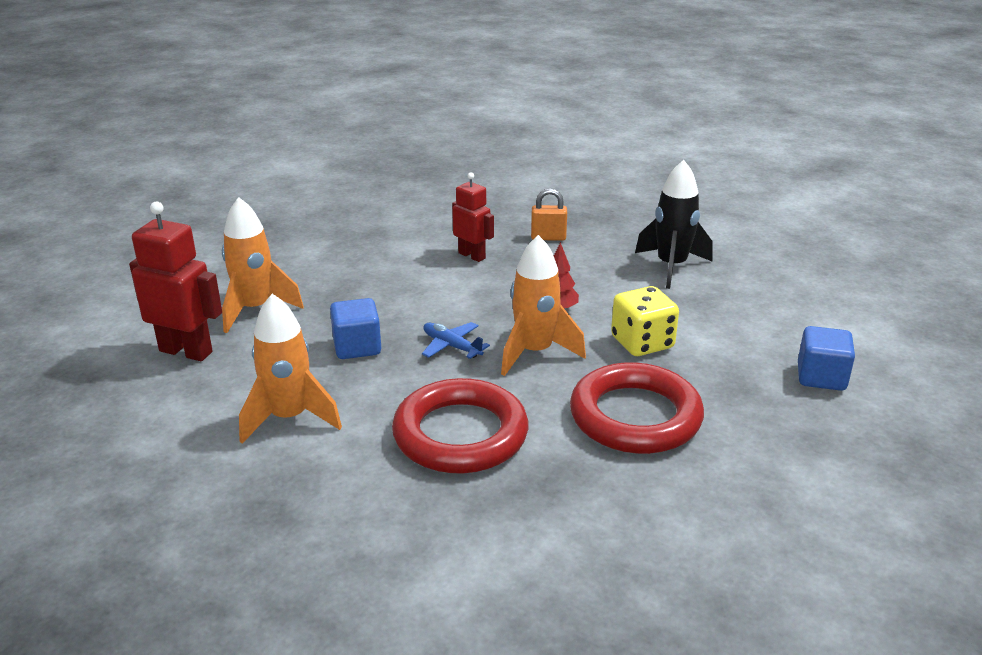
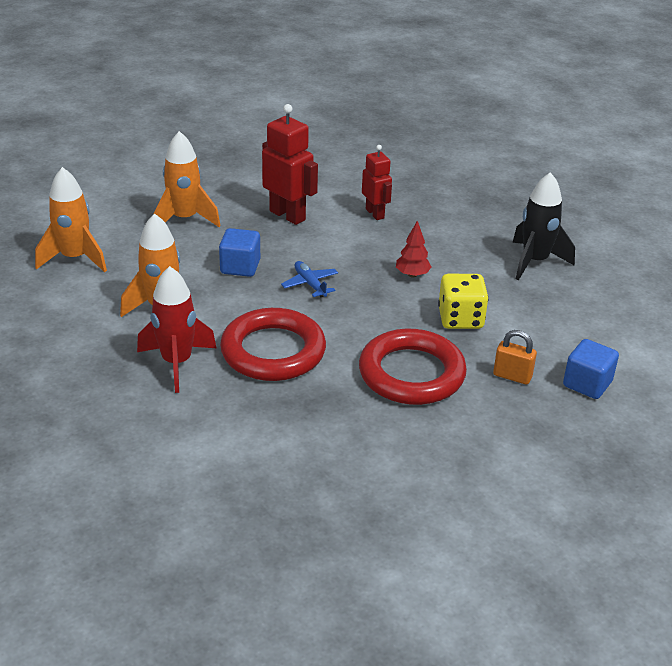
camera: 20 degrees right, 5 degrees up
(186, 351) = (119, 240): red robot -> red robot (287, 215)
(350, 481) = (177, 363): none -> red rocket
(535, 352) = (370, 305): orange rocket -> orange rocket (75, 258)
(548, 237) = (448, 212): orange padlock -> orange padlock (512, 376)

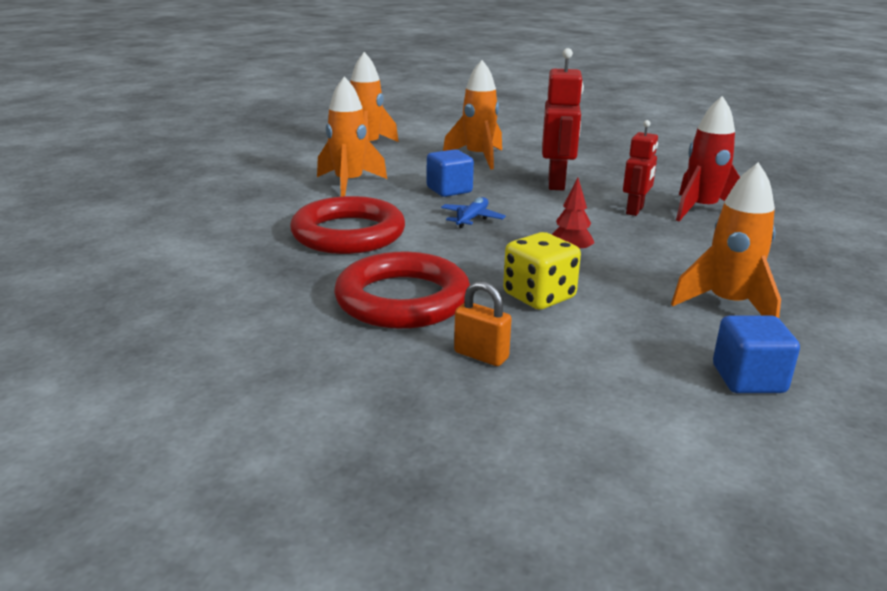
camera: 55 degrees right, 10 degrees down
(177, 363) = (282, 208): red rocket -> red rocket (701, 210)
(512, 376) = (481, 355): orange padlock -> orange padlock turned 45 degrees counterclockwise
(535, 262) = (728, 305): black rocket -> orange rocket
(587, 384) = (543, 412): blue cube -> blue cube (748, 379)

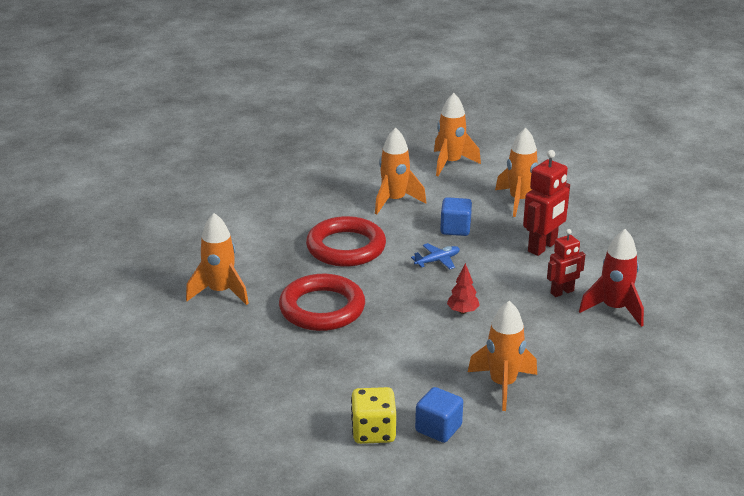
camera: 35 degrees right, 5 degrees up
(228, 326) = (220, 292): none -> orange rocket
(481, 355) = (320, 358): orange padlock -> none
(539, 296) = (399, 335): yellow dice -> yellow dice (373, 432)

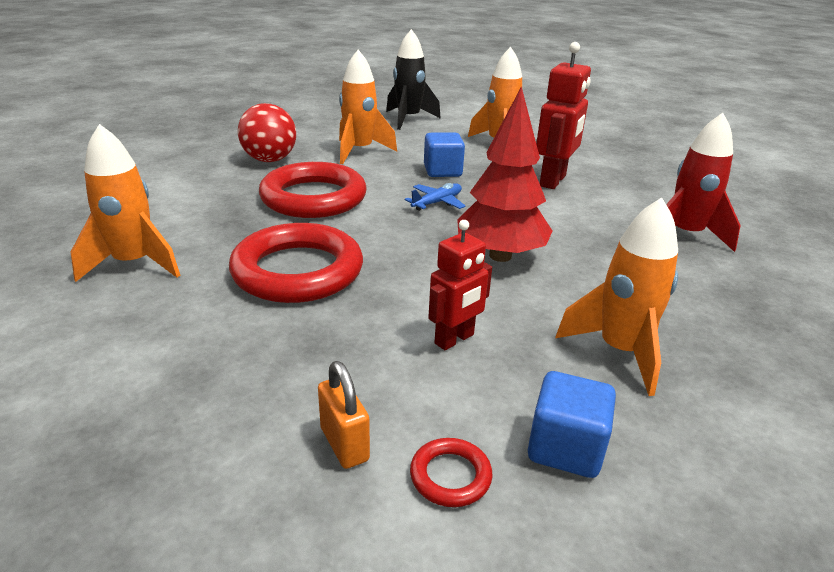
camera: 15 degrees left, 0 degrees up
(320, 205) = (270, 160): none -> red ball
(325, 411) = (344, 444): none -> orange padlock
(373, 432) = (450, 476): yellow dice -> red ring
(450, 163) = (408, 119): orange rocket -> black rocket
(462, 311) = (500, 256): red tree -> red tree, size x2.03
(562, 292) = (610, 223): red robot -> red robot (454, 339)

